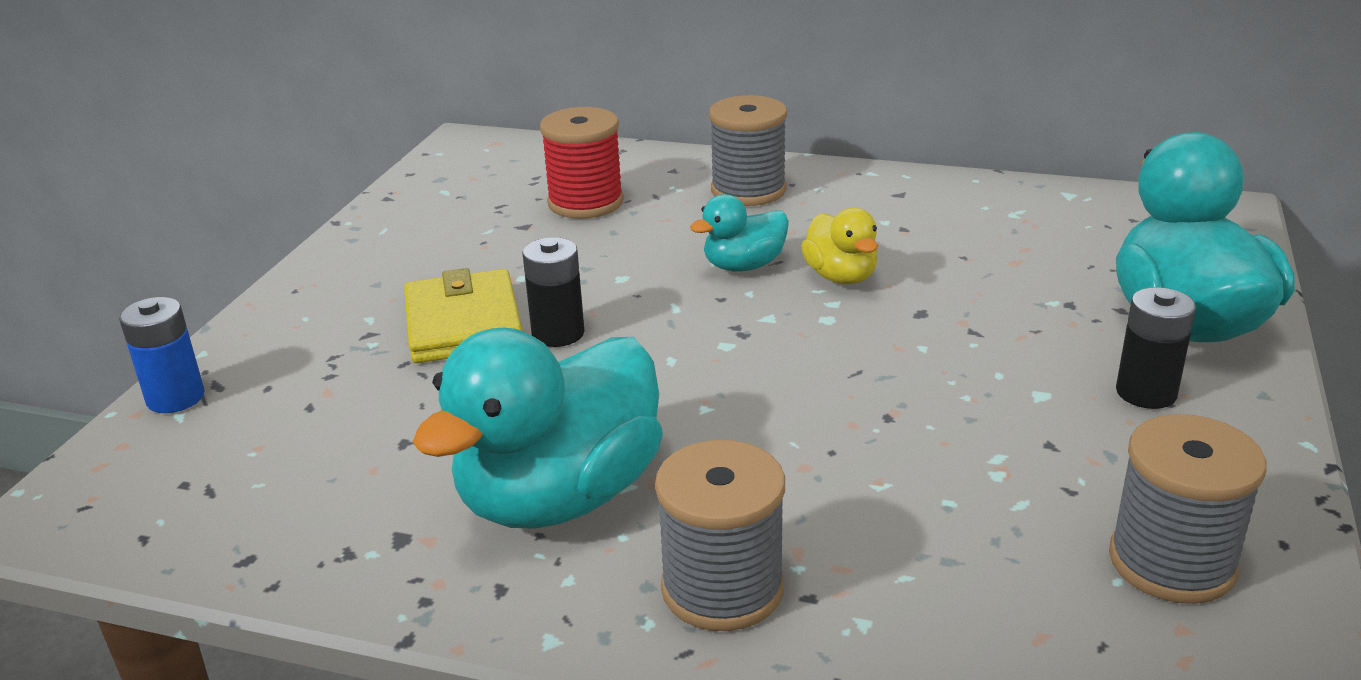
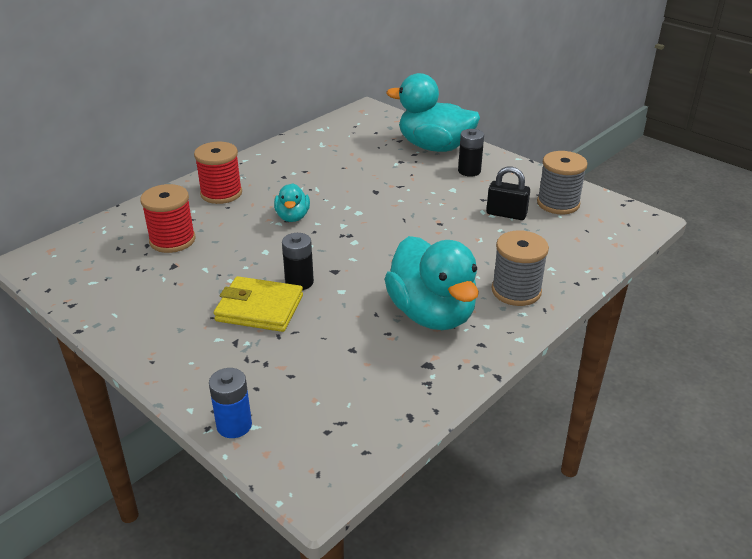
camera: 65 degrees left, 5 degrees up
(748, 190) = (221, 193): grey spool -> red spool
(841, 277) = (329, 198): yellow duck -> none
(1023, 493) = (506, 214): none -> black padlock

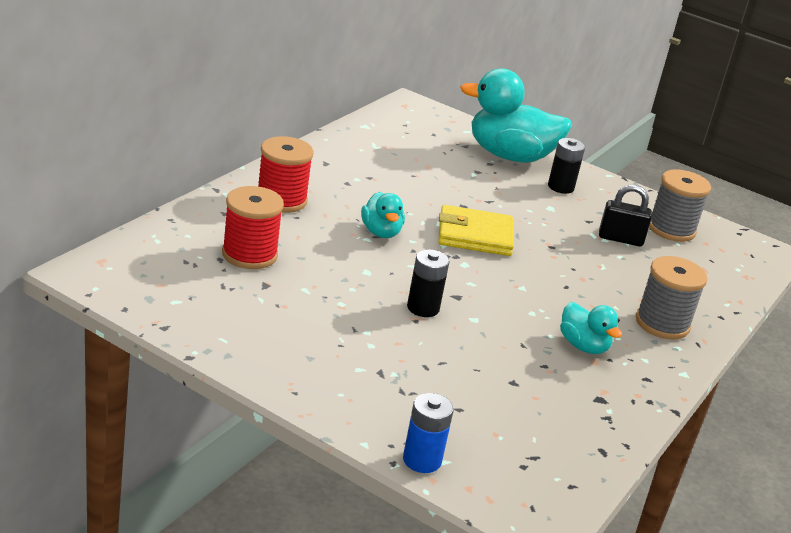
camera: 15 degrees left, 5 degrees down
(259, 308) = (391, 336): yellow wallet -> yellow wallet (474, 235)
(432, 314) = (583, 346): turquoise duck -> turquoise duck, size x0.50

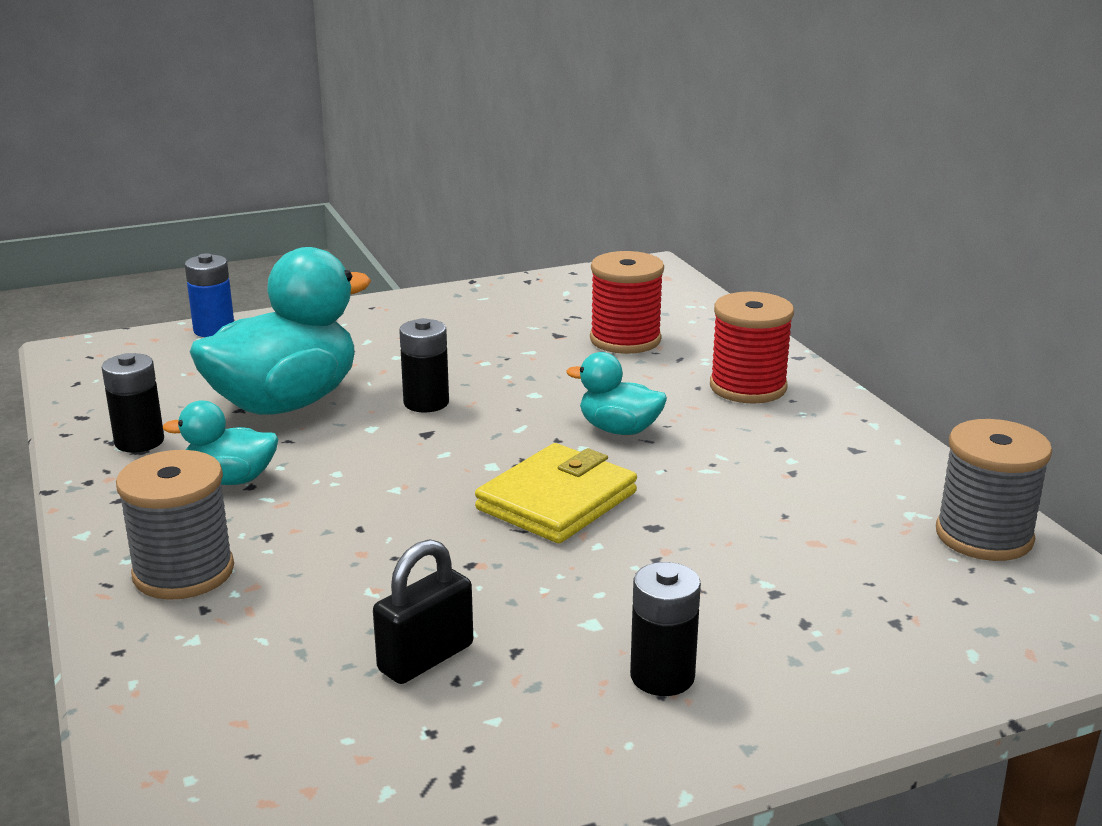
camera: 130 degrees right, 5 degrees down
(510, 156) = (829, 664): turquoise duck -> turquoise duck (285, 403)
(595, 404) = (139, 441): none -> black battery
(671, 229) = (397, 760): grey spool -> grey spool (984, 536)

